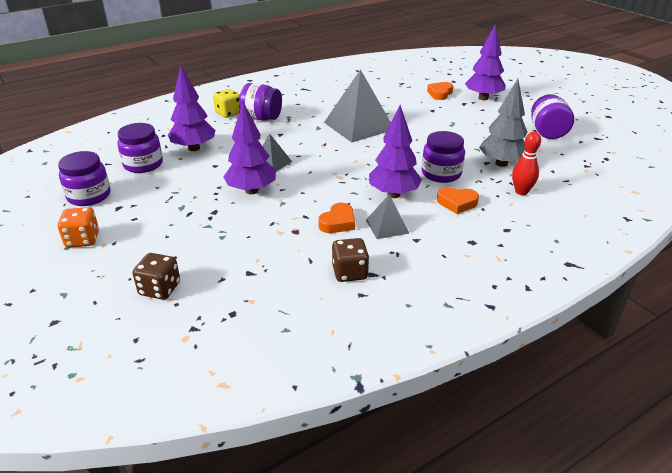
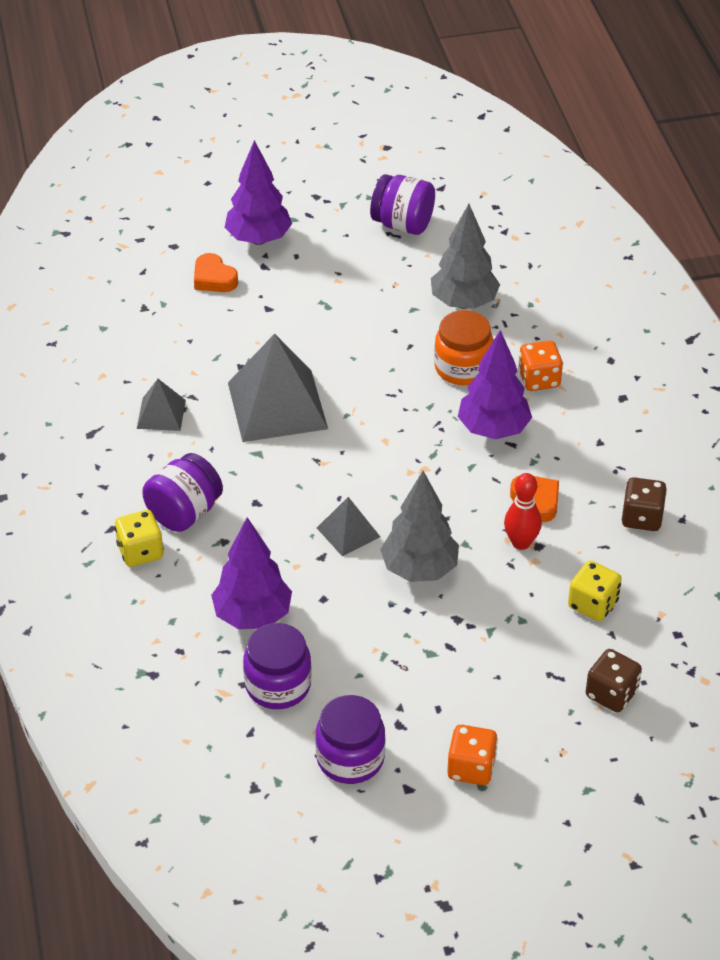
camera: 70 degrees left, 10 degrees up
(248, 264) = (593, 604): none -> yellow dice
(252, 191) = (419, 569): purple tree -> grey tree
(387, 226) = (563, 458): grey pyramid -> grey pyramid (161, 414)
(441, 174) = (463, 368): purple jar -> orange jar
(457, 203) = (539, 379): orange heart -> orange dice
(521, 191) = (538, 314): red bowling pin -> red bowling pin (521, 543)

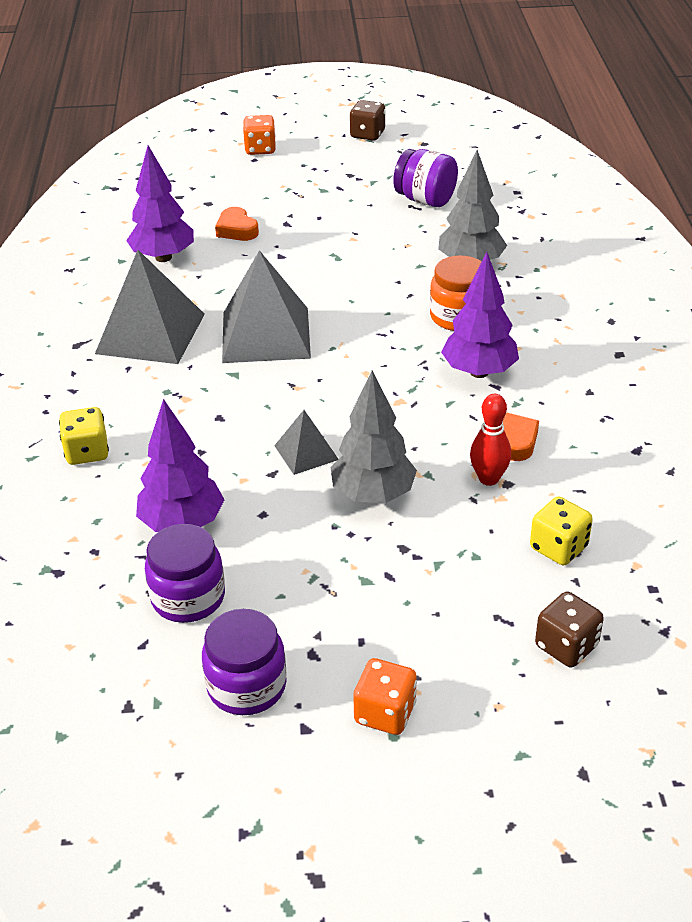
camera: 10 degrees right, 5 degrees down
(161, 414) = (150, 333): grey pyramid -> grey pyramid, size x1.97
(184, 513) = (144, 420): purple jar -> none
(258, 239) = (287, 203): purple tree -> purple tree (163, 257)
(539, 379) = (534, 332): orange dice -> orange dice (260, 149)
(641, 518) = (625, 466): brown dice -> brown dice (367, 134)

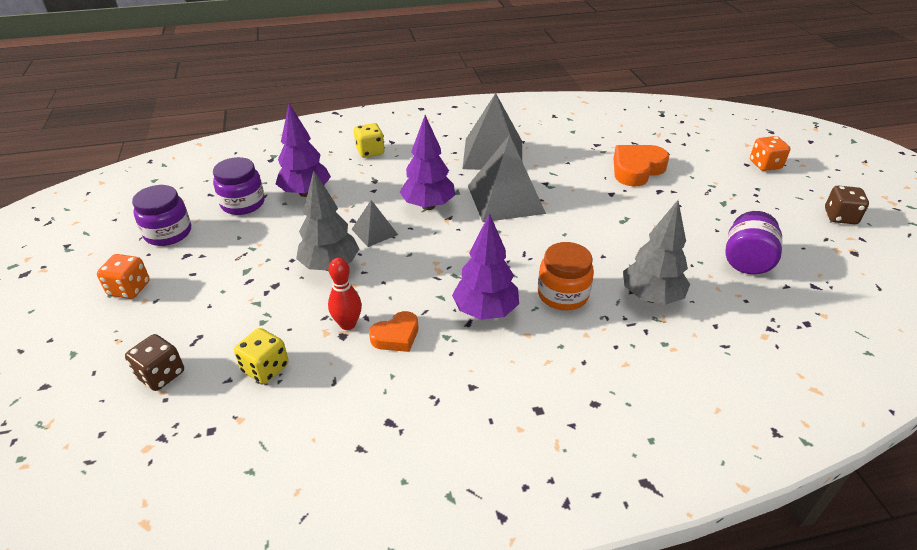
camera: 80 degrees right, 0 degrees up
(163, 257) = (583, 145): purple tree -> purple tree (428, 206)
(237, 229) = (636, 170): orange heart -> orange heart, size x1.62

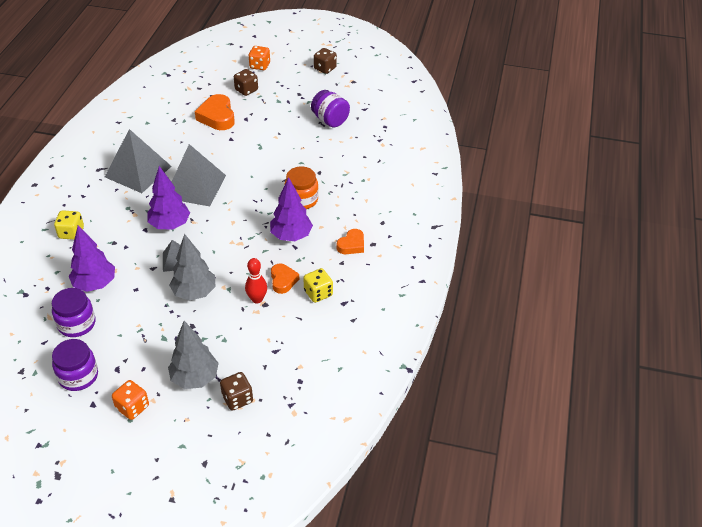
camera: 65 degrees left, 5 degrees up
(265, 368) = (267, 346): yellow dice -> yellow dice (318, 293)
(516, 384) = (351, 245): none -> orange heart
(651, 297) = (329, 168): grey tree -> grey tree (195, 378)
(709, 172) = (246, 90): none -> brown dice

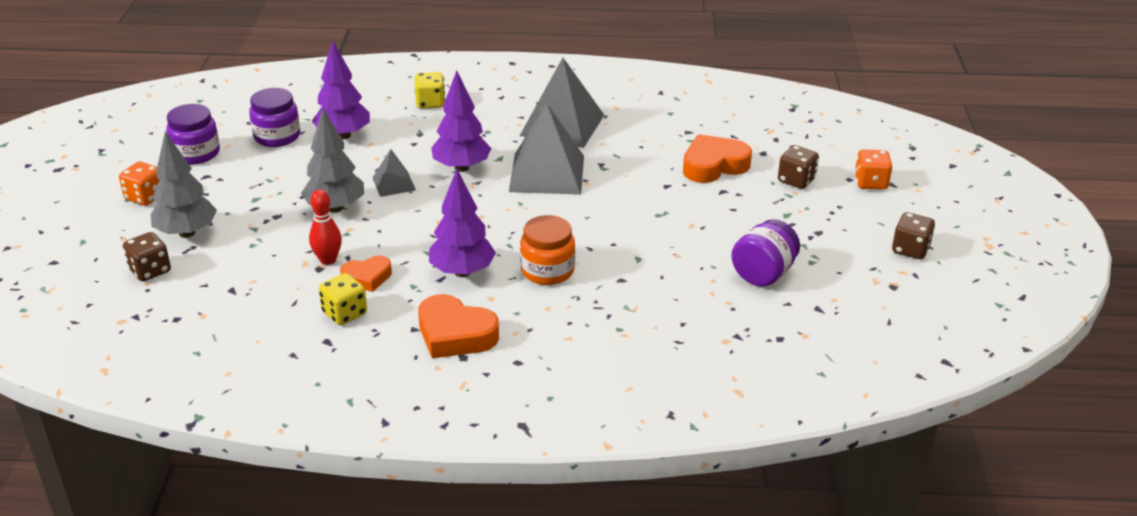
camera: 80 degrees right, 10 degrees down
(351, 245) = (455, 334): orange heart -> orange heart, size x1.62

